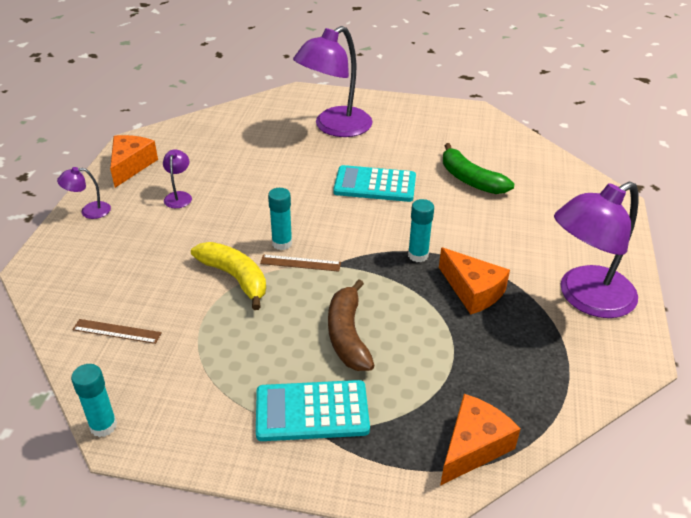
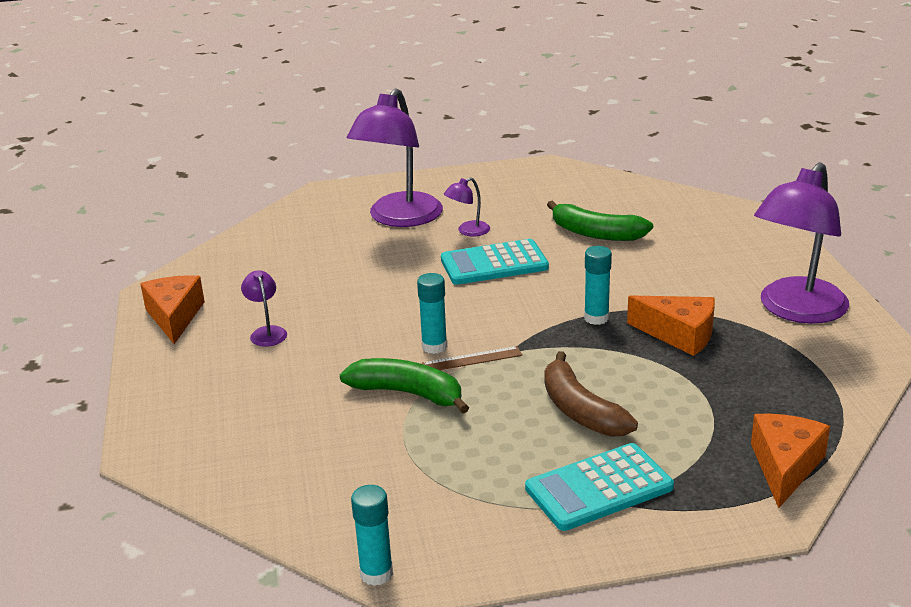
camera: 20 degrees left, 10 degrees down
(89, 211) = (163, 376): purple lamp -> purple lamp (468, 231)
(117, 331) = (310, 483): brown ruler -> none
(235, 278) = (408, 393): yellow banana -> green banana

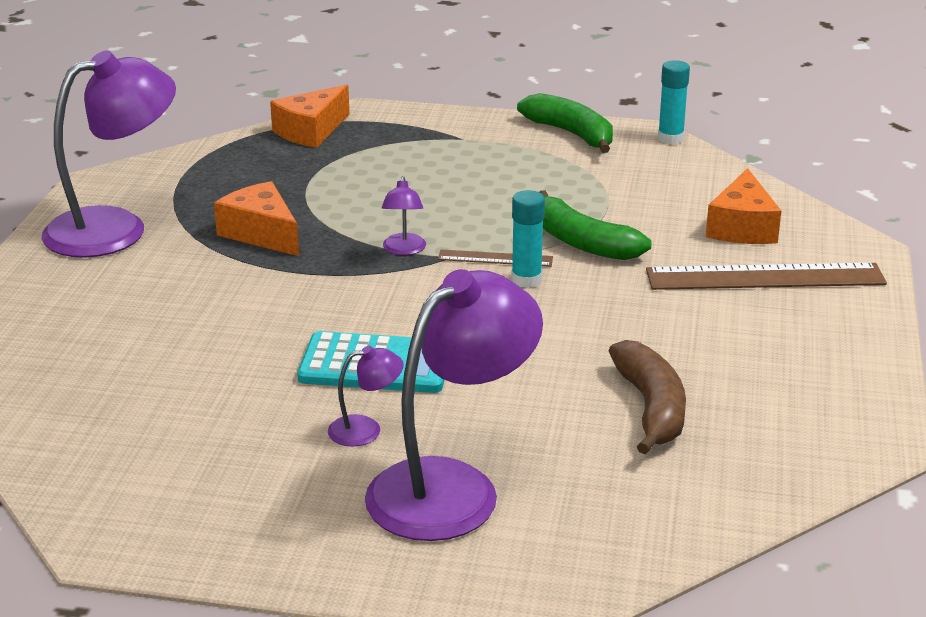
camera: 160 degrees left, 0 degrees up
(174, 317) = (843, 393): orange cheese -> orange cheese (742, 227)
(237, 398) = (765, 277): none -> brown ruler
(267, 332) = (719, 342): purple lamp -> purple lamp (404, 250)
(580, 410) = (429, 195): brown banana -> brown banana (651, 408)
(596, 233) = (195, 376): green banana -> green banana (571, 134)
(596, 318) = (324, 268): turquoise glue stick -> none
(599, 488) = (467, 147): turquoise calculator -> none

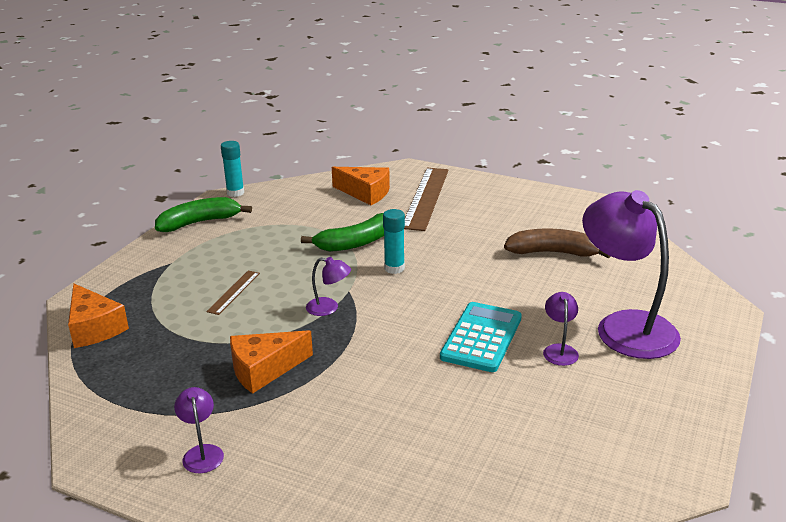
camera: 75 degrees left, 0 degrees up
(115, 228) = (202, 452): purple lamp -> purple lamp, size x0.43
(495, 258) = (360, 275): brown ruler -> brown ruler (234, 292)

